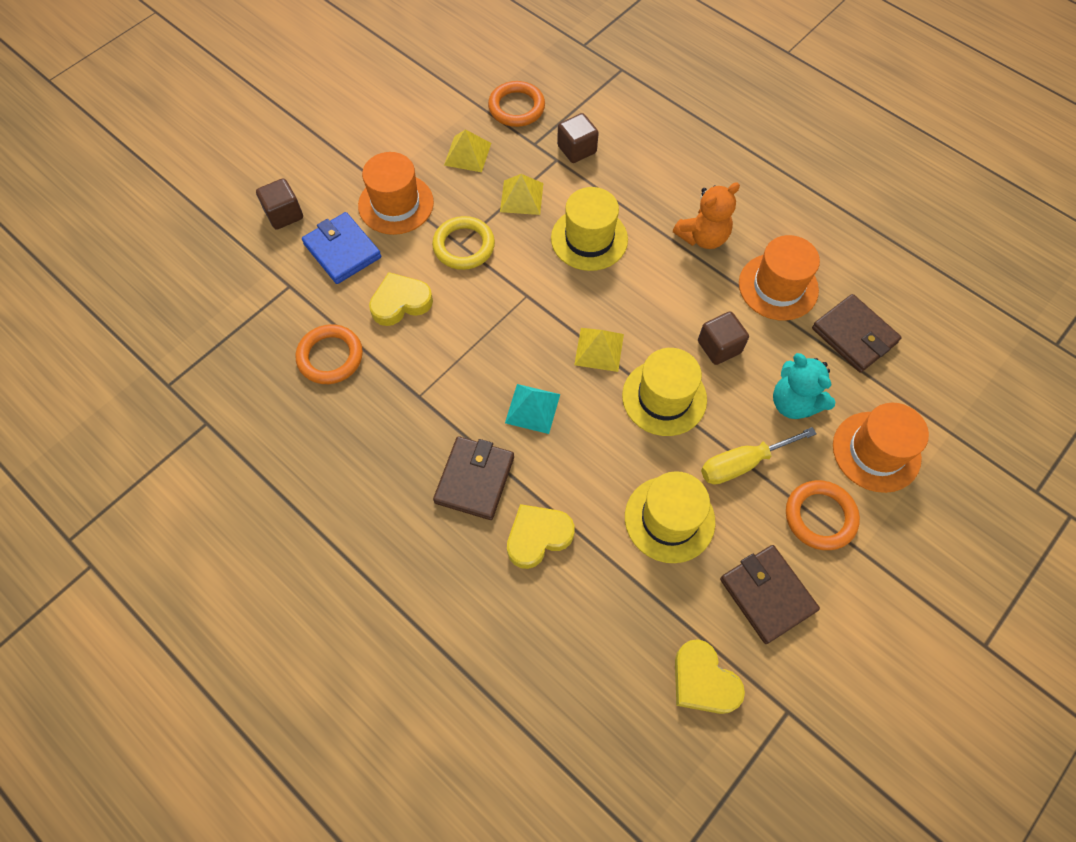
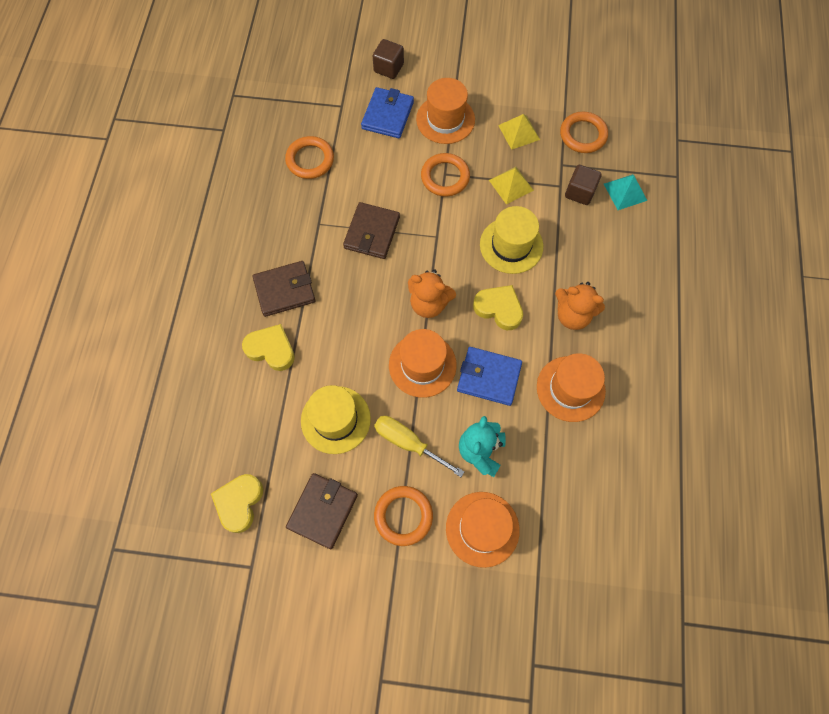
camera: 55 degrees right, 5 degrees up
(400, 302) = (375, 170): yellow heart -> yellow heart (499, 308)
(464, 246) = (445, 177): yellow ring -> orange ring
(532, 408) = (356, 291): turquoise pyramid -> turquoise pyramid (625, 192)
(599, 349) = (429, 304): yellow pyramid -> orange teddy bear
(664, 397) = (422, 365): yellow hat -> orange hat
(719, 347) = (488, 377): brown cube -> blue wallet
(854, 335) = (569, 464): brown wallet -> brown wallet (372, 233)

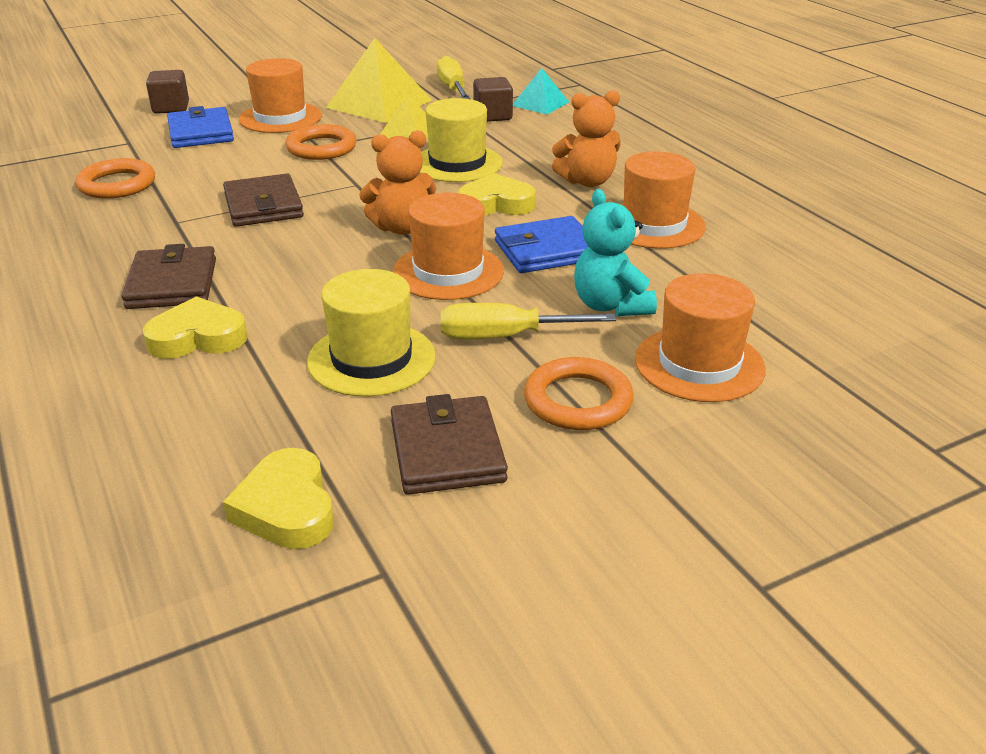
camera: 35 degrees left, 35 degrees down
(284, 290) = (172, 283): brown wallet -> brown wallet turned 45 degrees counterclockwise
(519, 132) = (379, 103): yellow pyramid -> yellow pyramid, size x1.79
(583, 135) = (453, 88): orange ring -> yellow screwdriver

